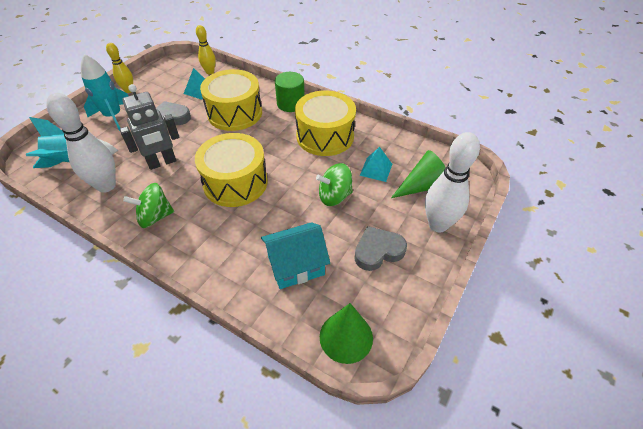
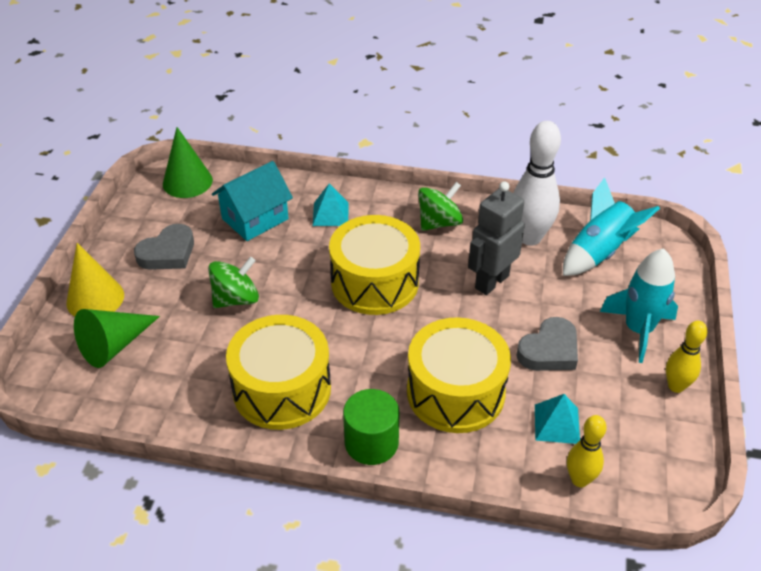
camera: 160 degrees right, 5 degrees down
(376, 169) = (186, 352): turquoise pyramid -> turquoise pyramid (330, 214)
(438, 224) = (95, 298): white bowling pin -> yellow cone

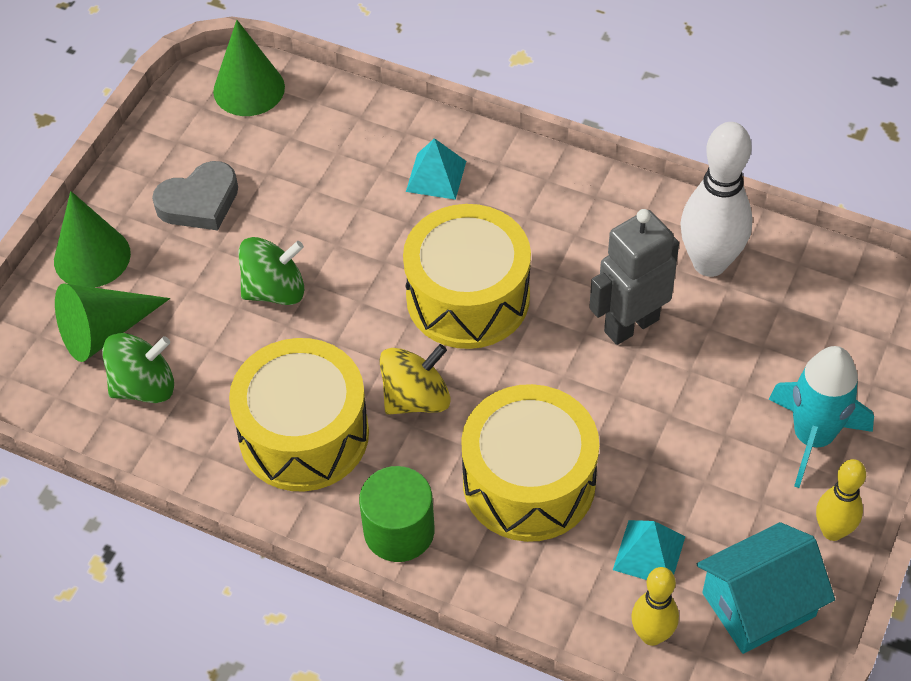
camera: 15 degrees right, 10 degrees up
(95, 298) = (92, 257): yellow cone -> green cone
(255, 219) = (329, 167): turquoise house -> turquoise house (758, 604)
(357, 351) = (416, 398): none -> yellow spinning top
(439, 222) = (586, 216): green spinning top -> green spinning top (144, 386)
(549, 350) = (676, 445): grey heart -> none
(599, 252) = (803, 305): turquoise rocket -> none

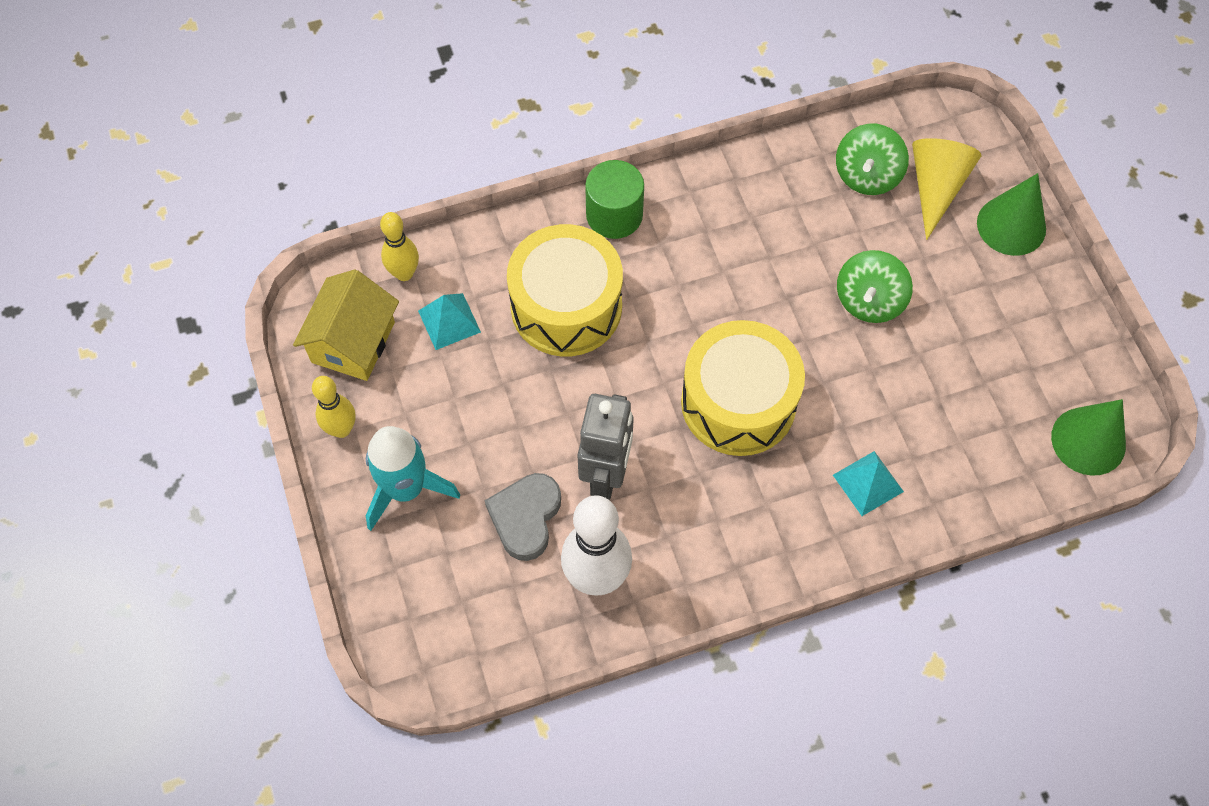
camera: 135 degrees right, 10 degrees up
(104, 331) = (936, 187): green cone -> yellow cone
(199, 202) = (999, 321): grey heart -> grey heart (525, 517)
(304, 434) = (736, 225): yellow drum -> none
(416, 398) = (694, 303): yellow spinning top -> none
(758, 604) = (353, 342): turquoise house -> yellow house

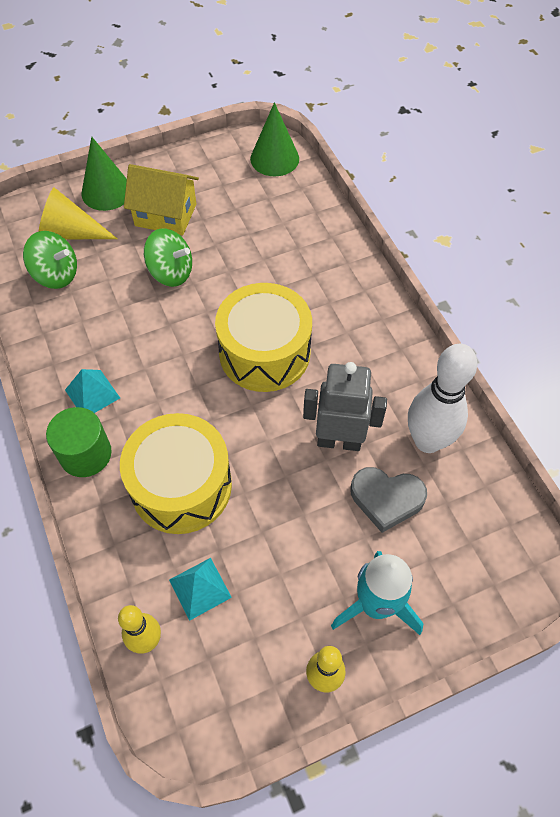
camera: 95 degrees left, 5 degrees down
(353, 342) = (227, 682): yellow house -> yellow house (165, 215)
(868, 483) = (321, 272): turquoise pyramid -> turquoise pyramid (92, 394)

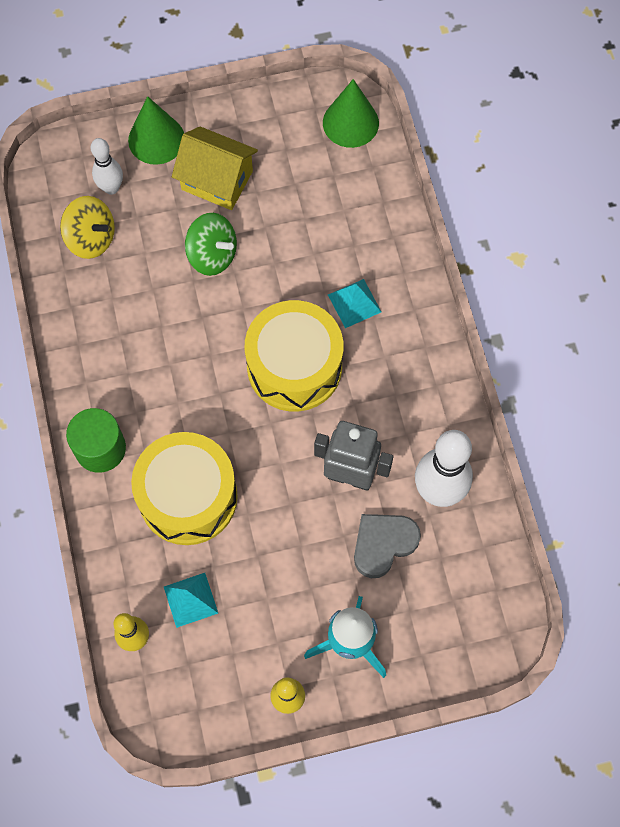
camera: 10 degrees right, 10 degrees up
(56, 274) = (91, 238): green spinning top -> yellow spinning top
(70, 233) = (111, 188): yellow cone -> white bowling pin
(92, 394) = (114, 384): turquoise pyramid -> turquoise pyramid (354, 303)
(386, 499) = (383, 544): grey heart -> grey heart turned 120 degrees clockwise

